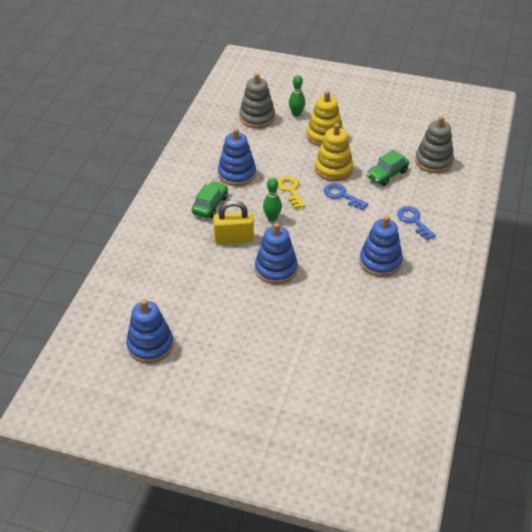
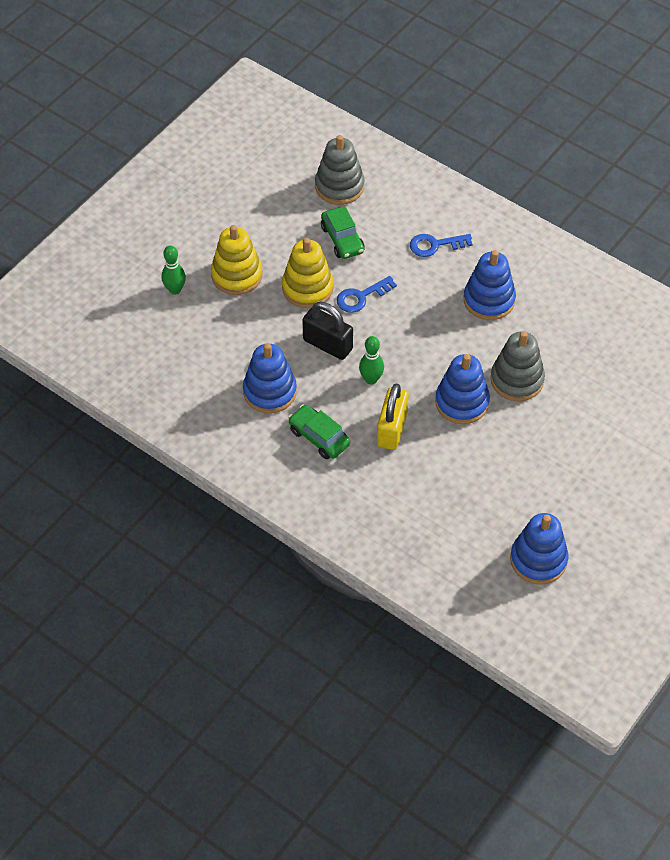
camera: 70 degrees left, 10 degrees up
(257, 117) = (160, 335): grey stacking toy -> grey stacking toy (517, 380)
(290, 190) = (327, 344): yellow key -> black padlock

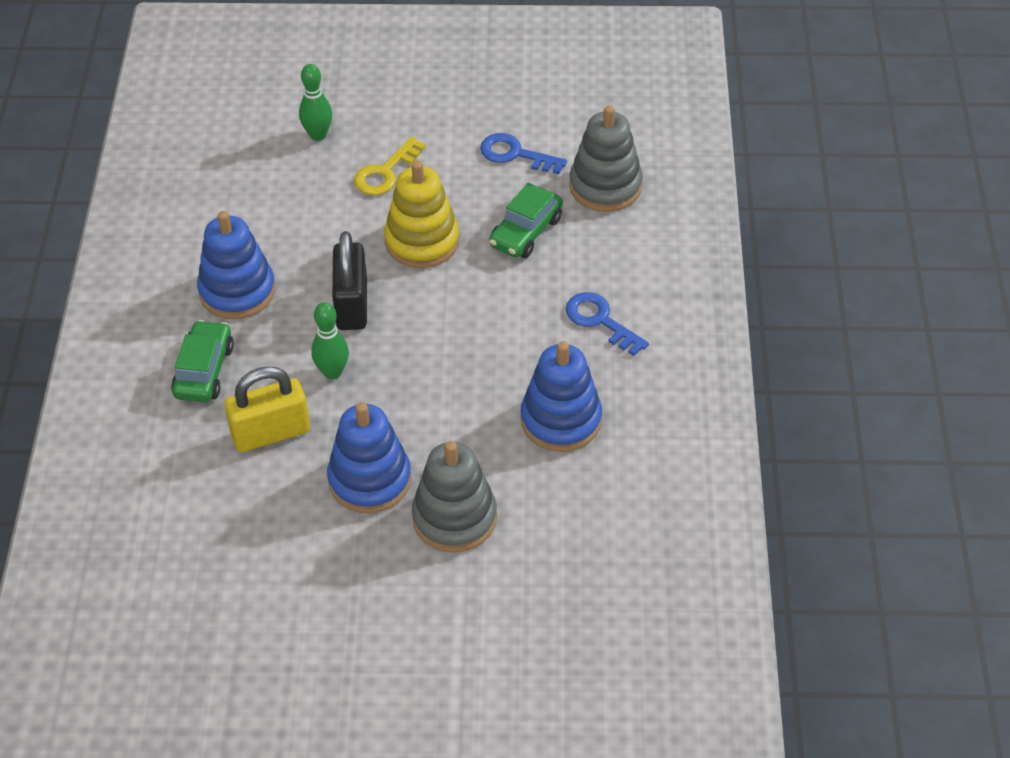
camera: 55 degrees right, 5 degrees down
(237, 275) = (385, 172): yellow stacking toy -> yellow key
(361, 297) = (452, 296): blue key -> blue key (515, 154)
(538, 560) = (173, 698): blue stacking toy -> none

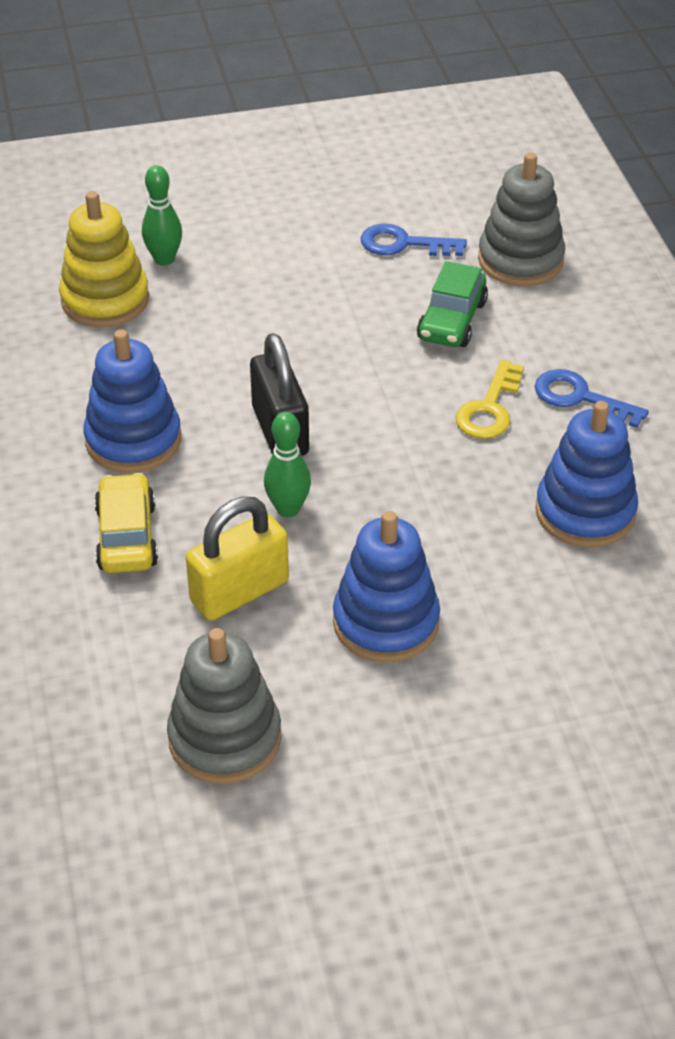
camera: 15 degrees left, 5 degrees down
(204, 371) = (126, 536): green car -> yellow car
(385, 172) = (261, 285): yellow key -> yellow key (489, 408)
(422, 241) = (335, 350): yellow stacking toy -> yellow stacking toy (105, 300)
(454, 518) = (508, 645): grey stacking toy -> grey stacking toy (225, 738)

